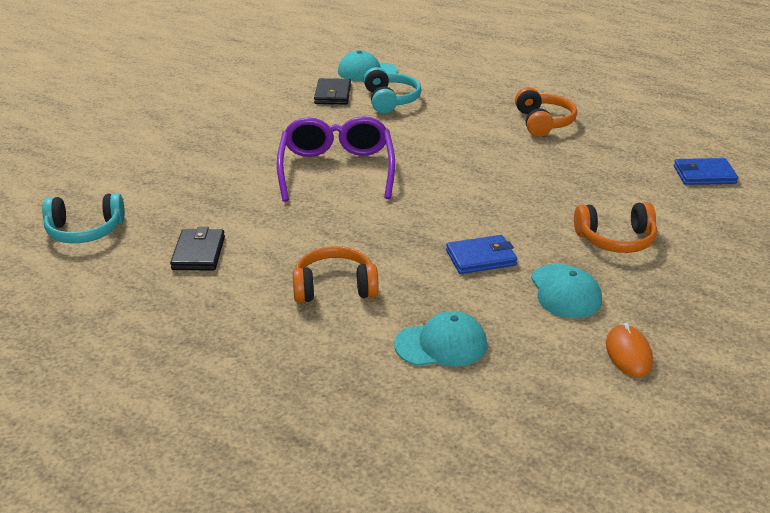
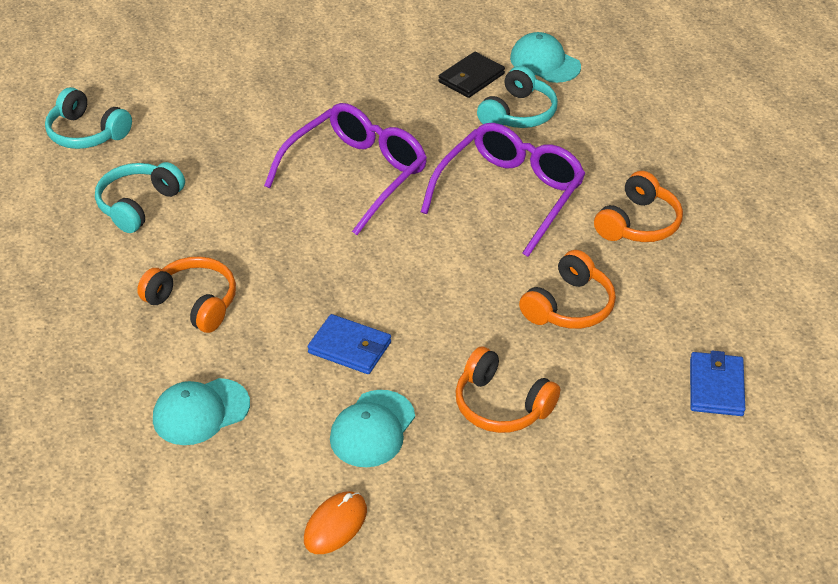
camera: 40 degrees right, 10 degrees up
(199, 253) = (138, 205): black wallet -> turquoise headphones
(441, 345) = (201, 412): turquoise cap -> turquoise cap turned 120 degrees clockwise
(450, 139) = (510, 195): none -> purple glasses
(571, 175) = (569, 306): none -> orange headphones
(704, 175) = (716, 387): blue wallet -> blue wallet turned 60 degrees clockwise

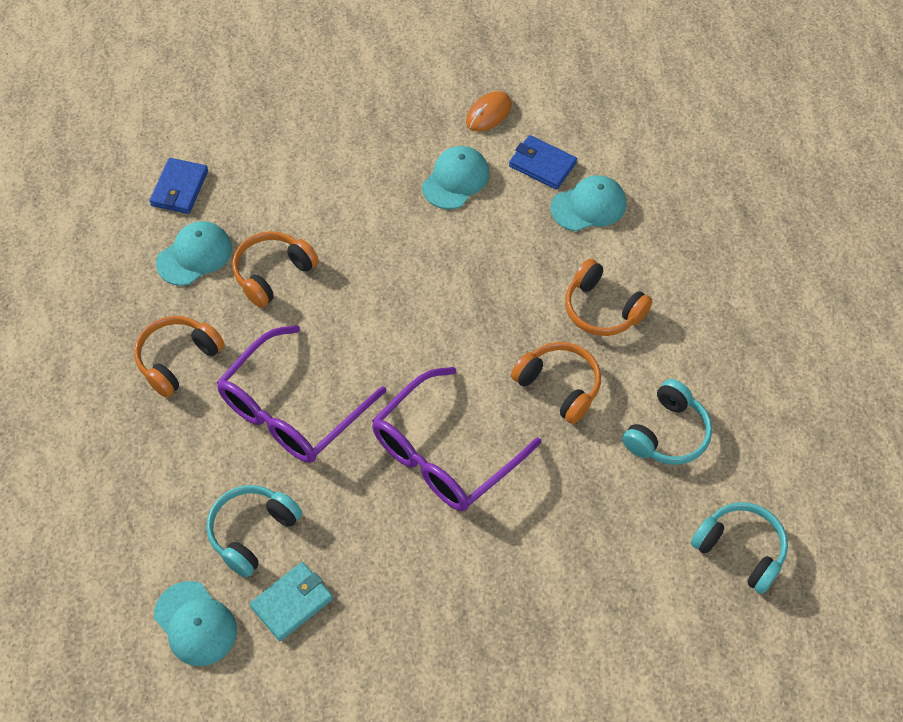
camera: 175 degrees left, 15 degrees up
(350, 348) = (467, 251): blue wallet -> blue wallet (542, 164)
(471, 78) = (292, 602): black wallet -> turquoise wallet
(501, 405) = (353, 189): orange headphones -> orange headphones (559, 386)
(664, 317) = (194, 255): none -> turquoise cap

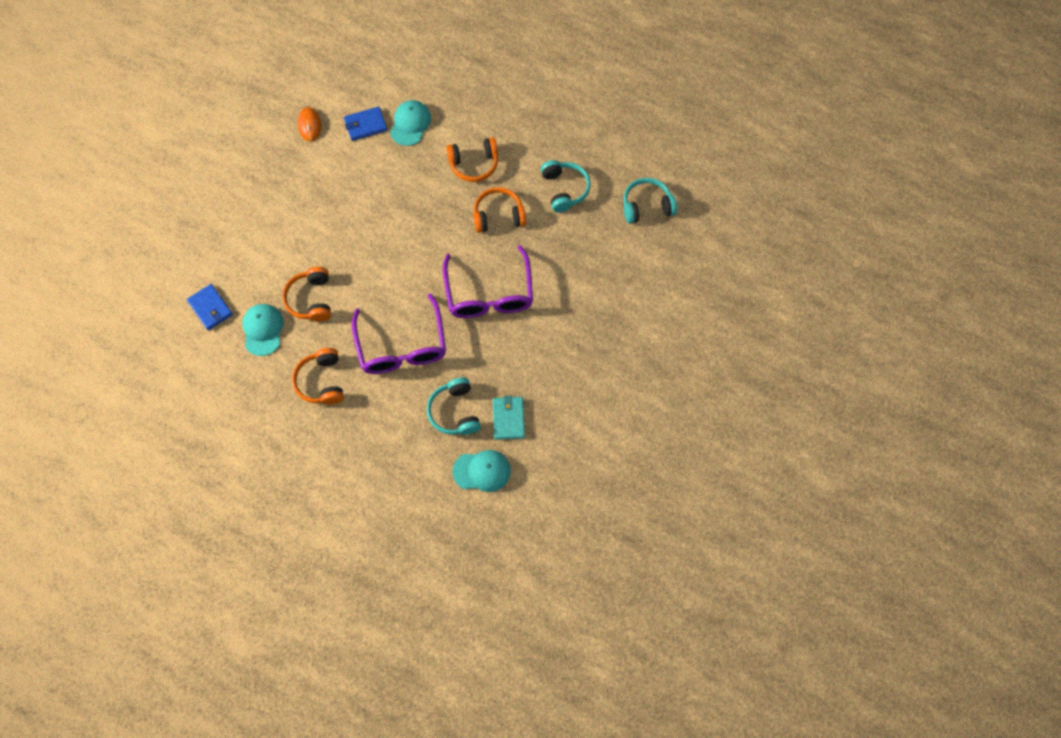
camera: 50 degrees left, 10 degrees up
(455, 179) = (336, 171): turquoise cap -> none

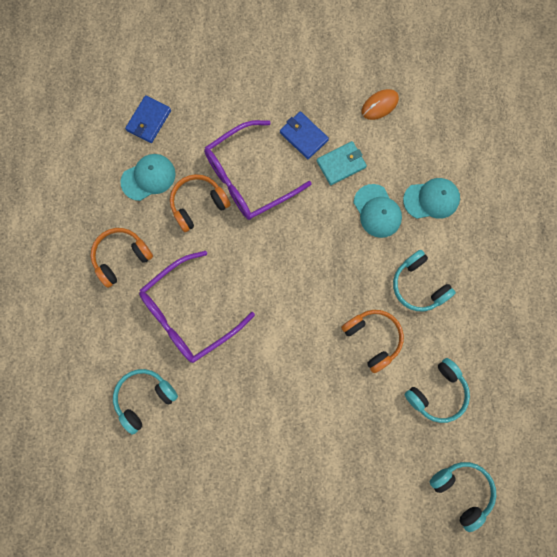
camera: 65 degrees right, 10 degrees up
(365, 125) = (407, 157): blue wallet -> blue wallet (303, 136)
(474, 164) = (418, 285): orange headphones -> turquoise headphones
(482, 471) = (96, 454): turquoise cap -> turquoise cap (377, 211)
(489, 293) = (283, 371): purple glasses -> purple glasses (248, 177)
(508, 418) = (159, 454): turquoise wallet -> turquoise wallet (341, 164)

